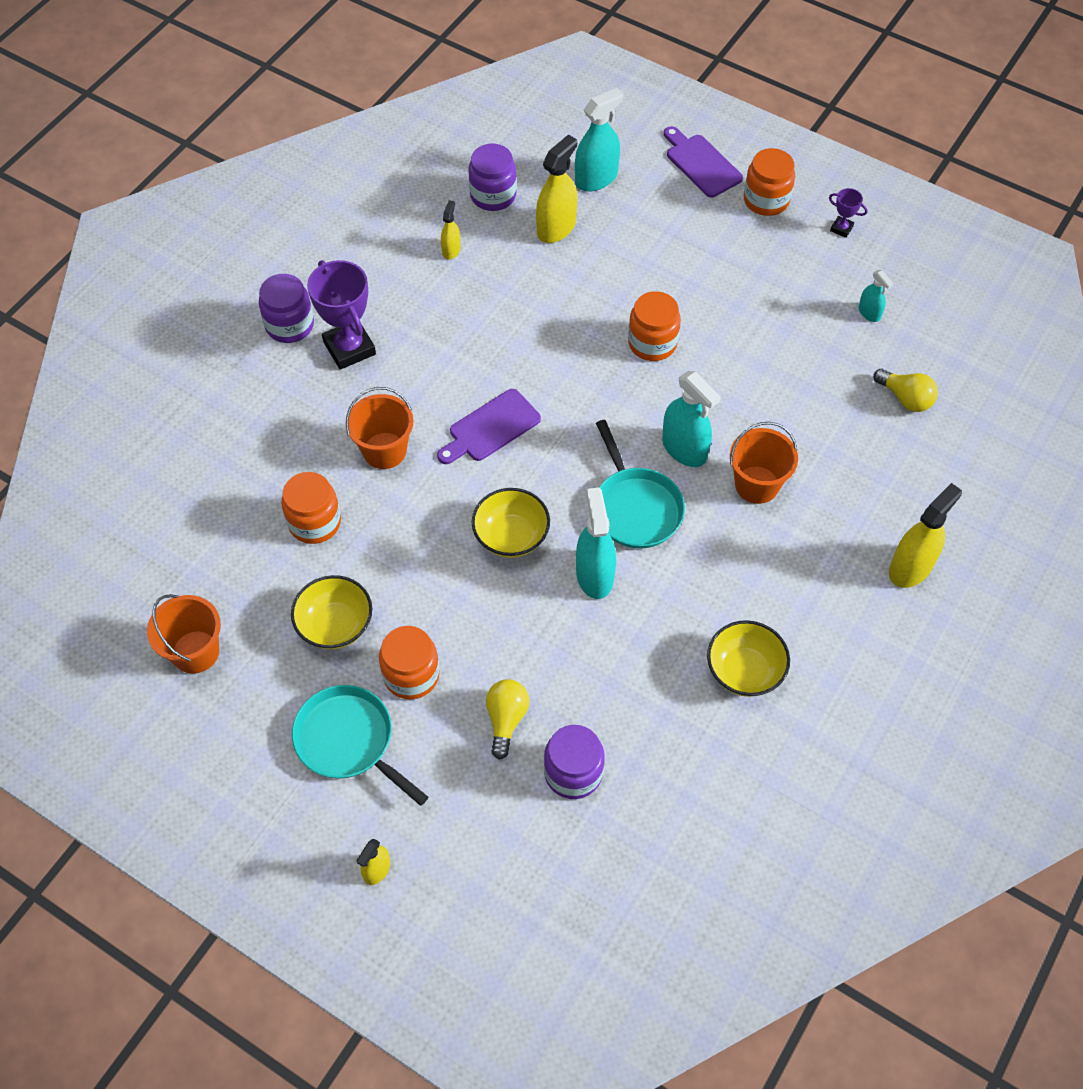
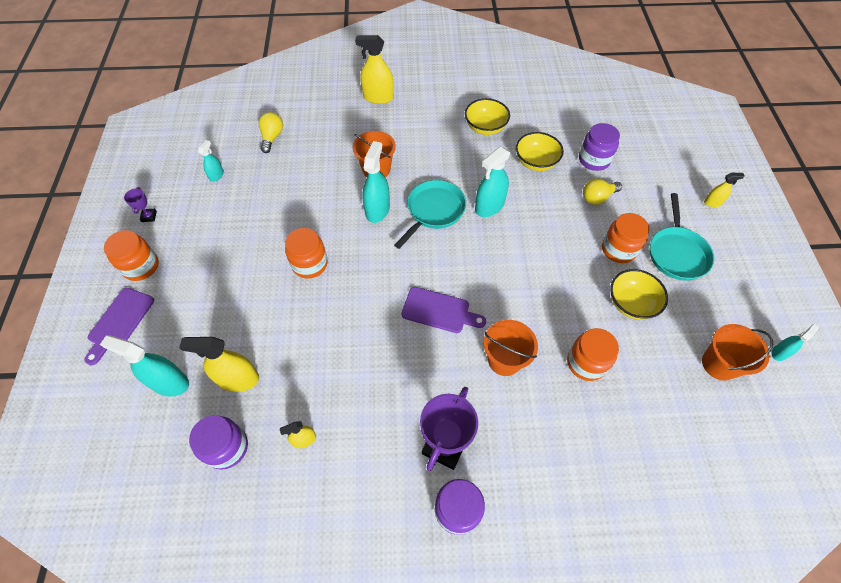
camera: 125 degrees left, 0 degrees up
(147, 730) = (779, 352): none -> turquoise spray bottle
(511, 536) = (501, 255): yellow bowl -> yellow bowl (535, 162)

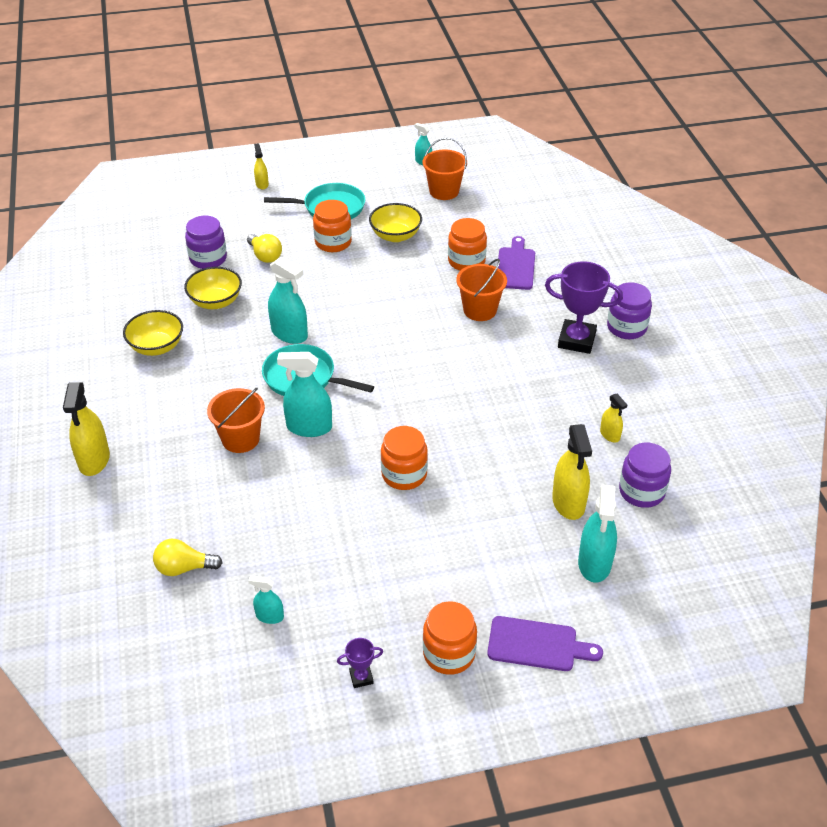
camera: 100 degrees left, 15 degrees down
(439, 311) = (439, 359): purple cutting board -> purple cutting board (515, 266)

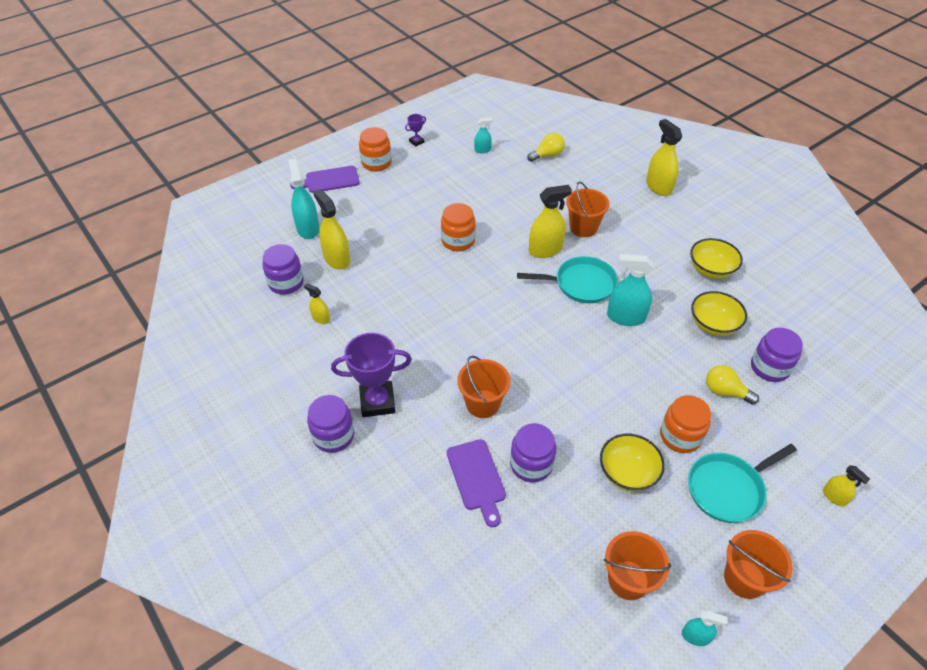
camera: 155 degrees right, 5 degrees up
(309, 427) = (545, 250): turquoise spray bottle -> yellow spray bottle
(367, 172) = (744, 578): none -> orange bucket
(466, 261) = (531, 464): orange jar -> purple jar

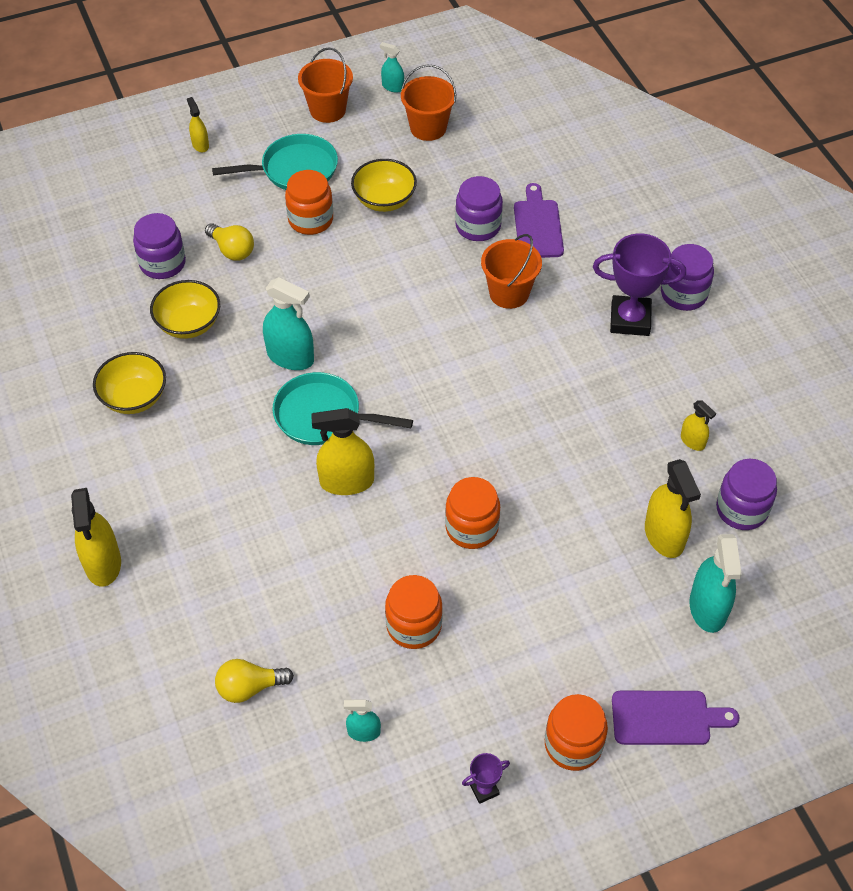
camera: 165 degrees left, 5 degrees up
(474, 192) = (414, 626): none -> orange jar
(583, 227) = (270, 509): orange bucket -> none

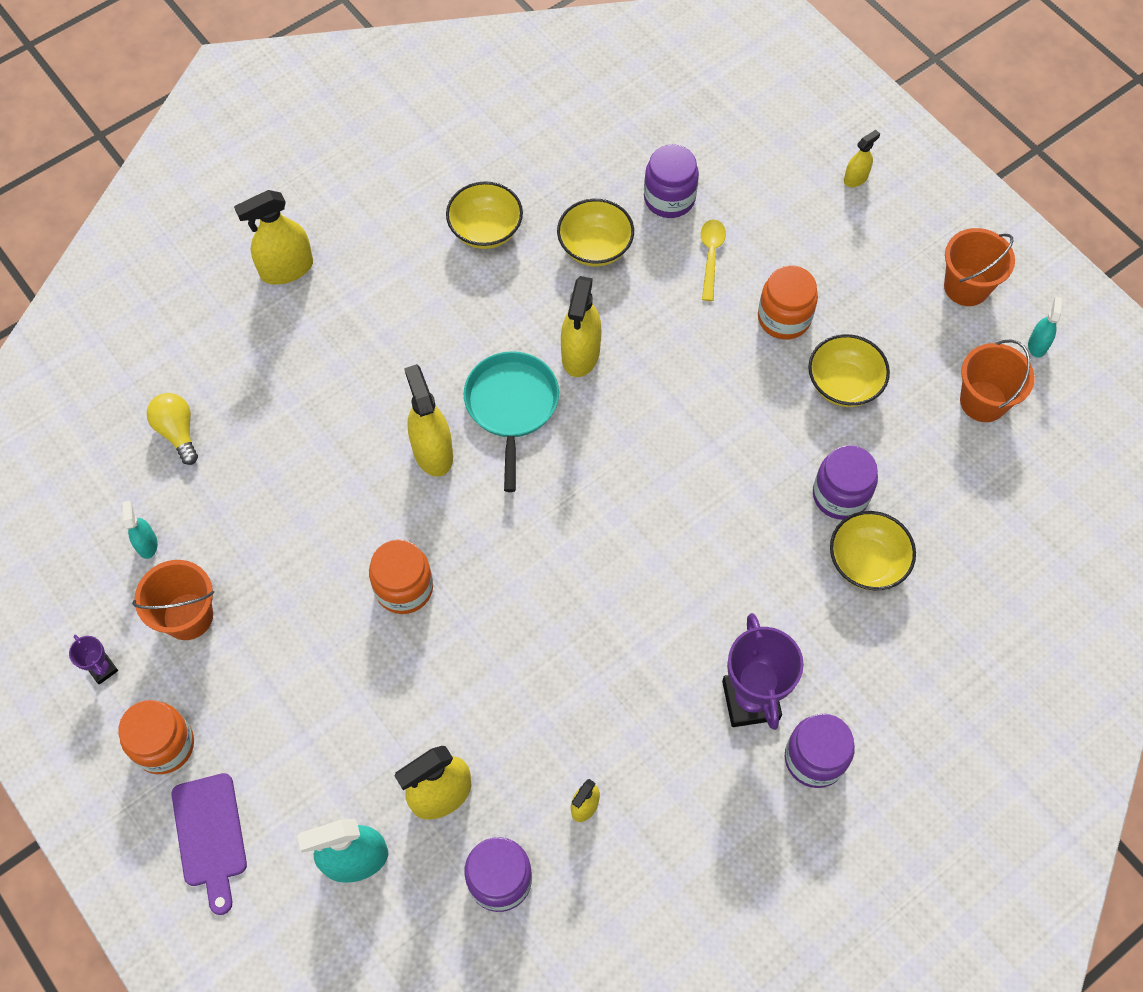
camera: 75 degrees right, 10 degrees up
(232, 250) = (711, 256): yellow light bulb -> yellow spoon
(290, 357) = (580, 354): turquoise spray bottle -> yellow spray bottle
(294, 169) = (855, 280): turquoise pan -> none
(414, 626) = (273, 560): orange jar -> none
(509, 293) = (746, 553): orange bucket -> orange bucket (188, 616)
(538, 226) = (866, 562): purple cutting board -> yellow bowl

